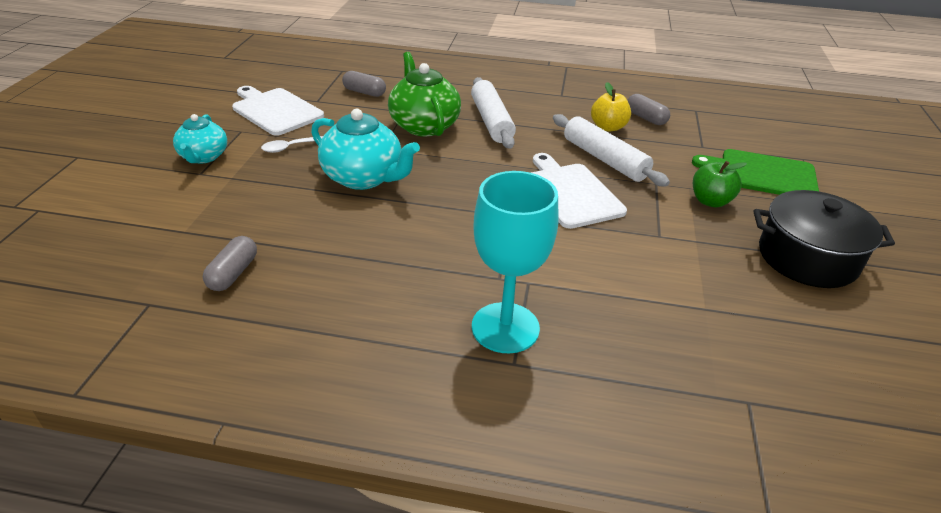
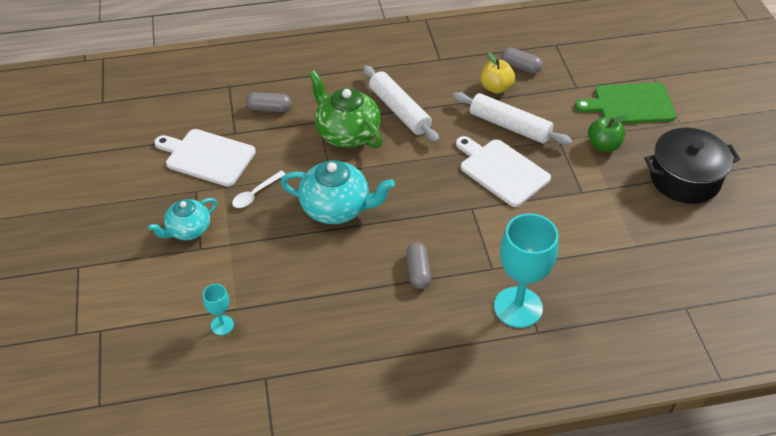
camera: 20 degrees left, 10 degrees up
(155, 241) = (222, 325): none -> turquoise goblet
(204, 157) = (188, 230): turquoise teapot -> turquoise teapot turned 75 degrees clockwise
(233, 273) = (305, 331): grey capsule -> grey capsule (418, 271)

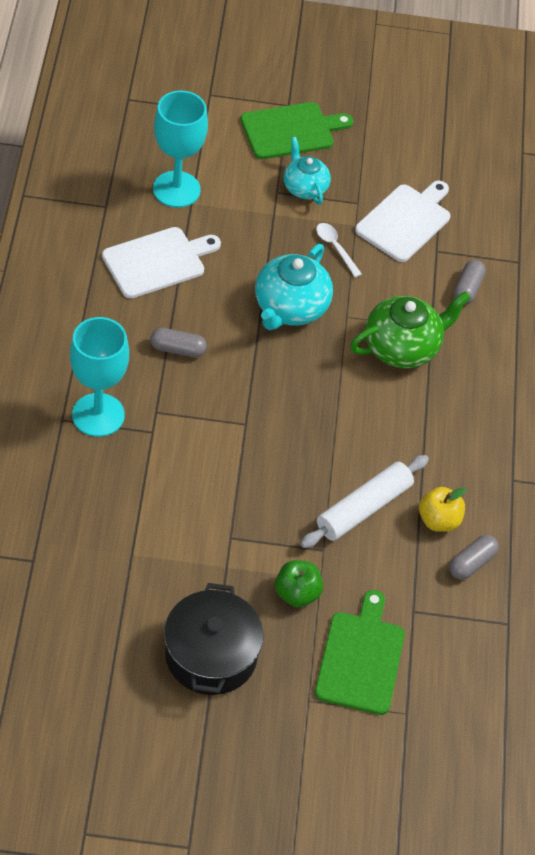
camera: 100 degrees right, 5 degrees up
(114, 256) = (291, 131): none -> green cutting board
(222, 325) = (176, 189): turquoise goblet -> turquoise goblet, size x2.14
(399, 110) = (426, 408): white rolling pin -> none
(501, 171) = (292, 472): white cutting board -> white cutting board (157, 262)

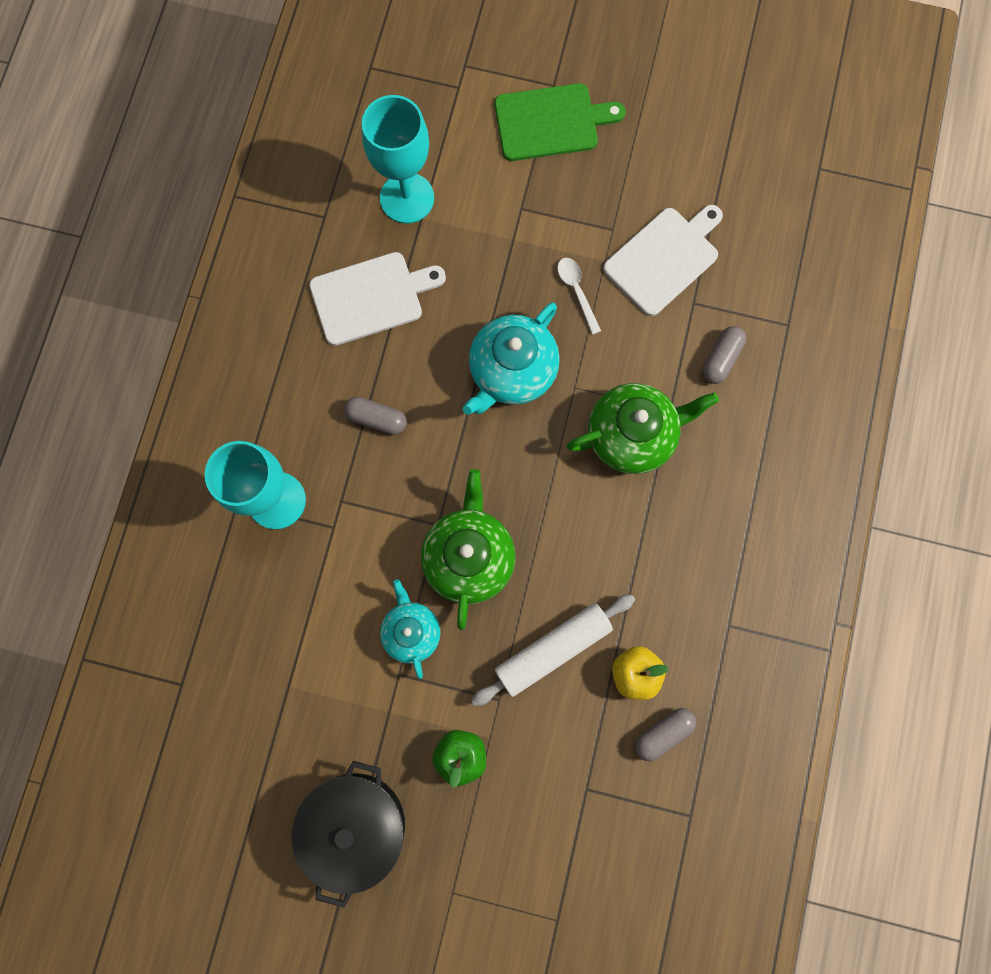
camera: 15 degrees right, 25 degrees up
(277, 445) = (469, 557): none -> green teapot
(304, 187) = (554, 204): turquoise teapot -> turquoise teapot (411, 631)
(361, 658) = (518, 845): green cutting board -> none

